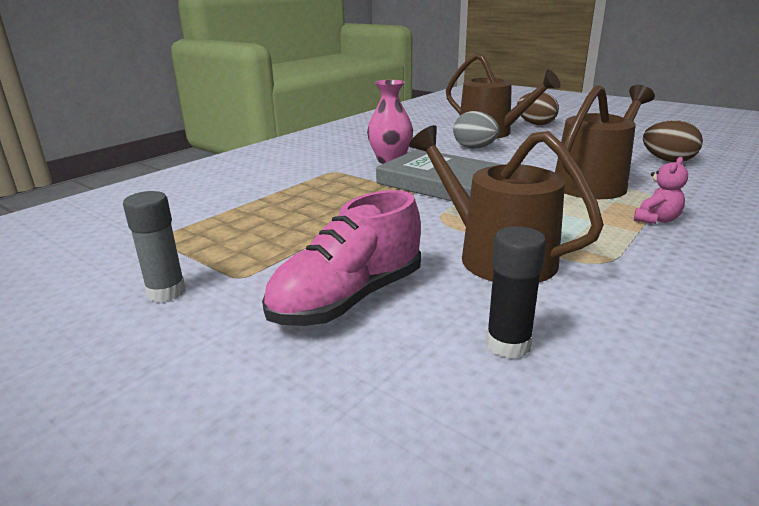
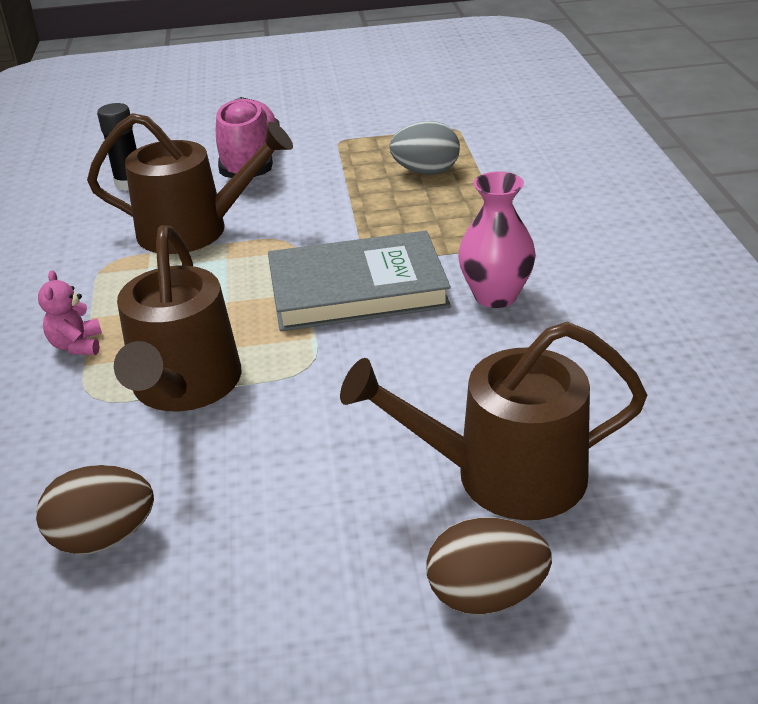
camera: 135 degrees right, 10 degrees up
(166, 292) = (358, 118): grey glue stick -> none
(474, 148) = (447, 395): grey egg -> grey egg (426, 172)

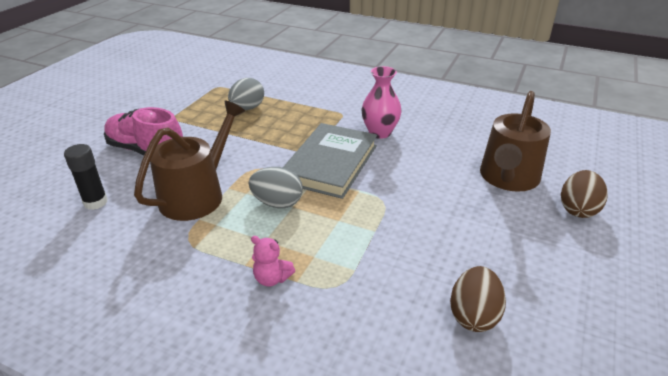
camera: 60 degrees left, 0 degrees up
(184, 386) = (360, 246): brown watering can -> none
(225, 288) = (277, 203): none -> grey egg

